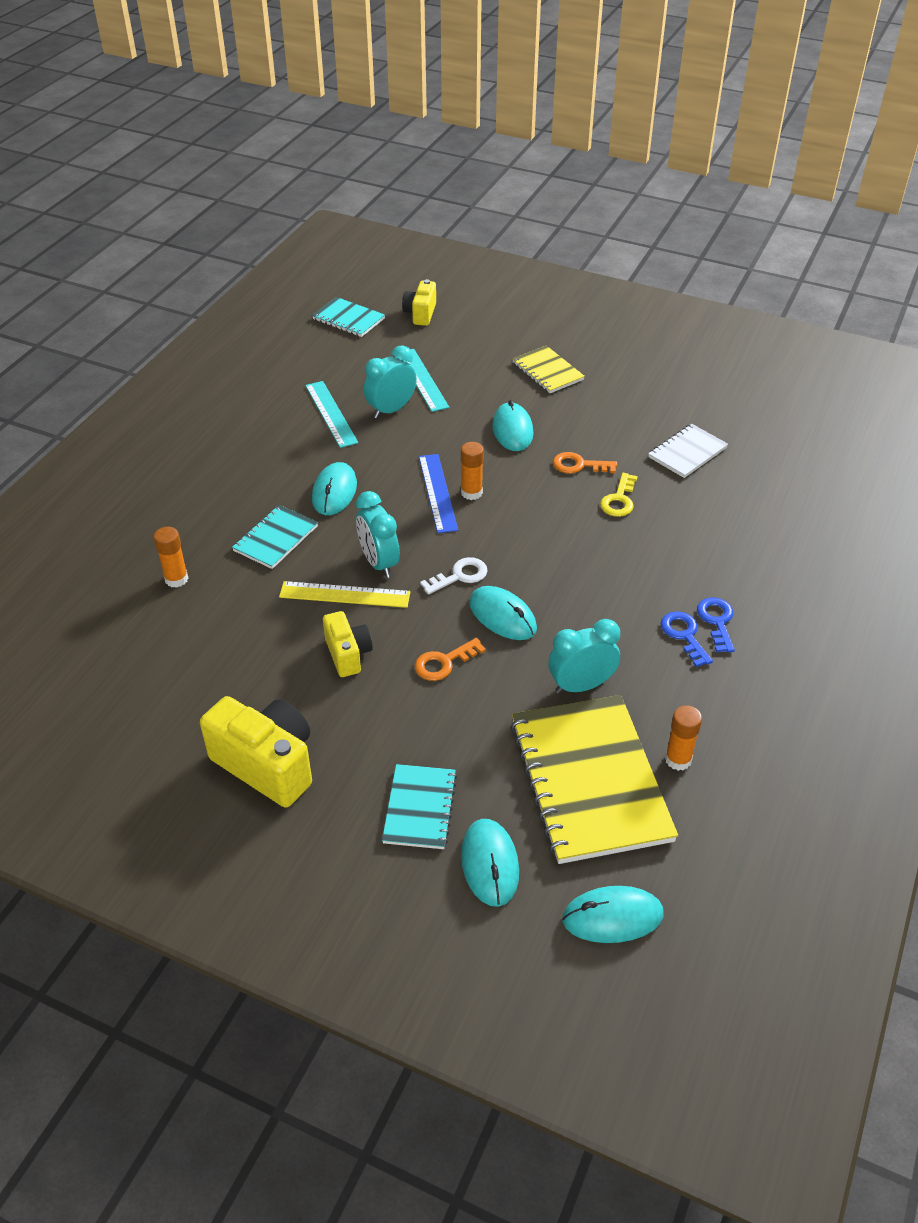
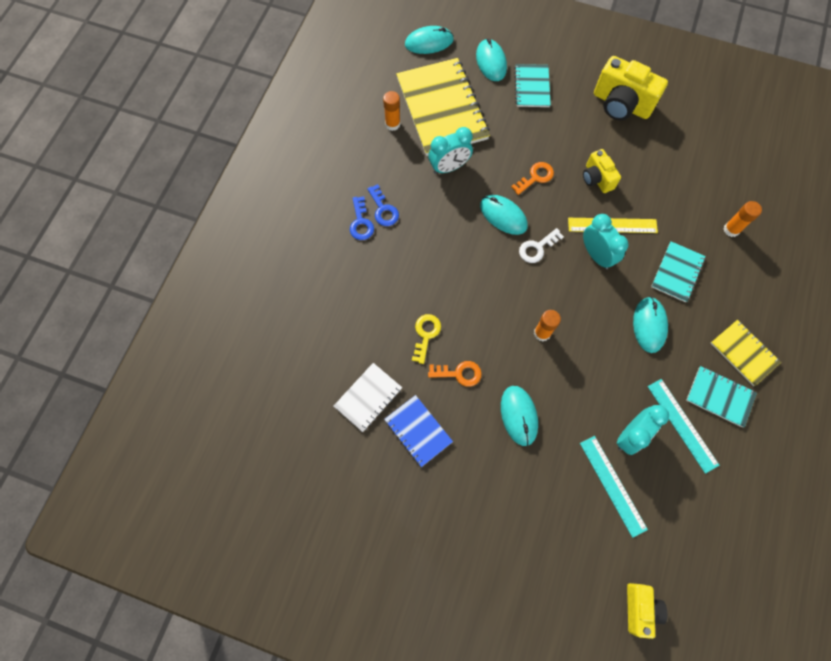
camera: 175 degrees right, 25 degrees up
(348, 319) = (713, 590): turquoise notebook -> turquoise notebook (720, 397)
(437, 492) = (569, 331): blue ruler -> none
(547, 371) = (495, 510): yellow notebook -> yellow notebook (744, 353)
(628, 425) = (418, 431): none -> blue notebook

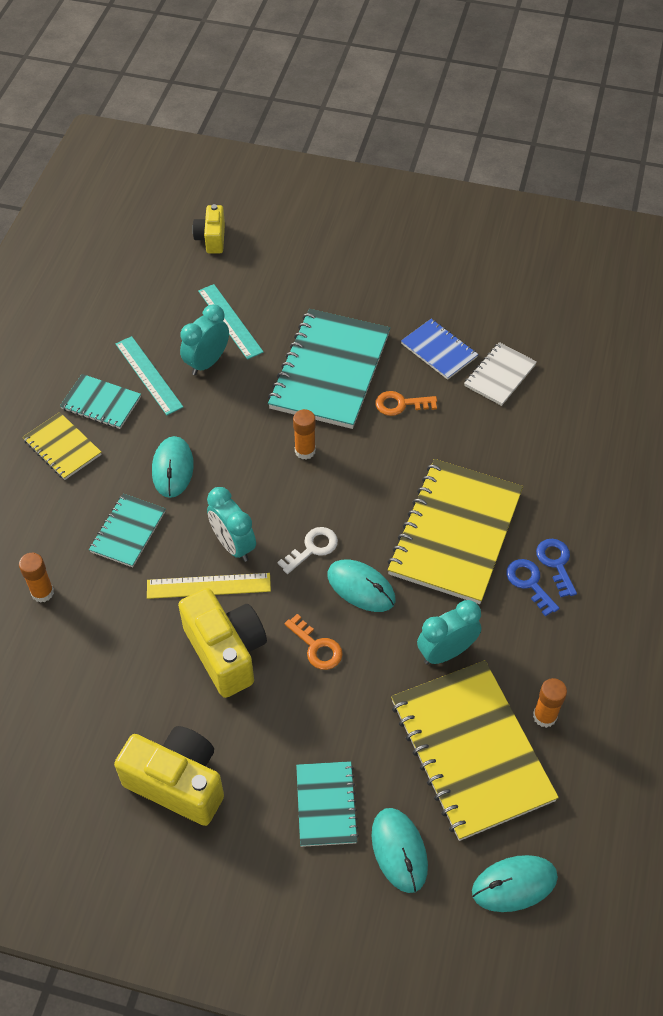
camera: 175 degrees right, 15 degrees down
(426, 334) = (445, 439): yellow key -> none
(430, 252) = (455, 533): none -> yellow notebook
(519, 415) = (330, 371): turquoise mouse -> turquoise notebook
(535, 177) = (317, 647): orange key -> orange key turned 90 degrees counterclockwise
(597, 178) = (226, 652): yellow camera -> yellow camera, size x1.72

